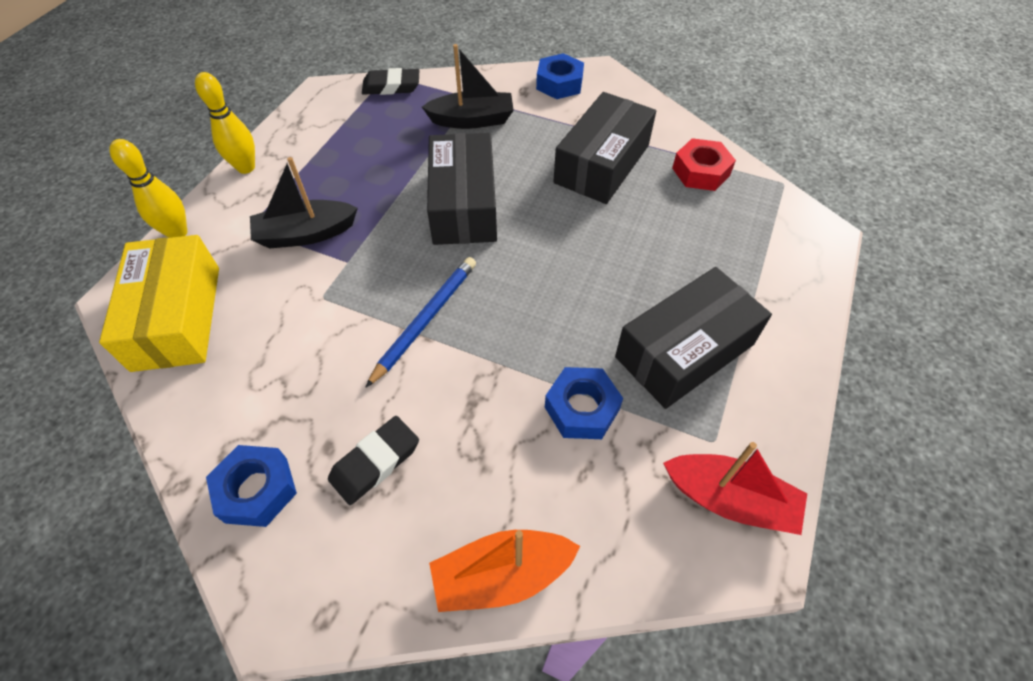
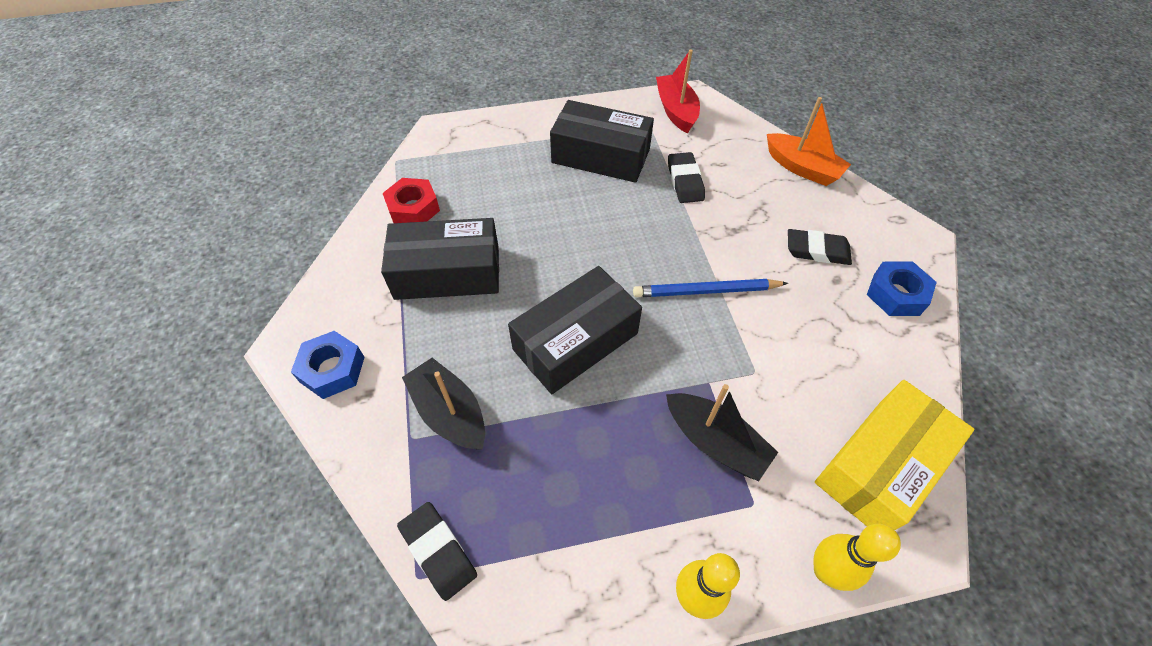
camera: 125 degrees left, 0 degrees up
(582, 408) = (685, 181): blue nut -> black eraser

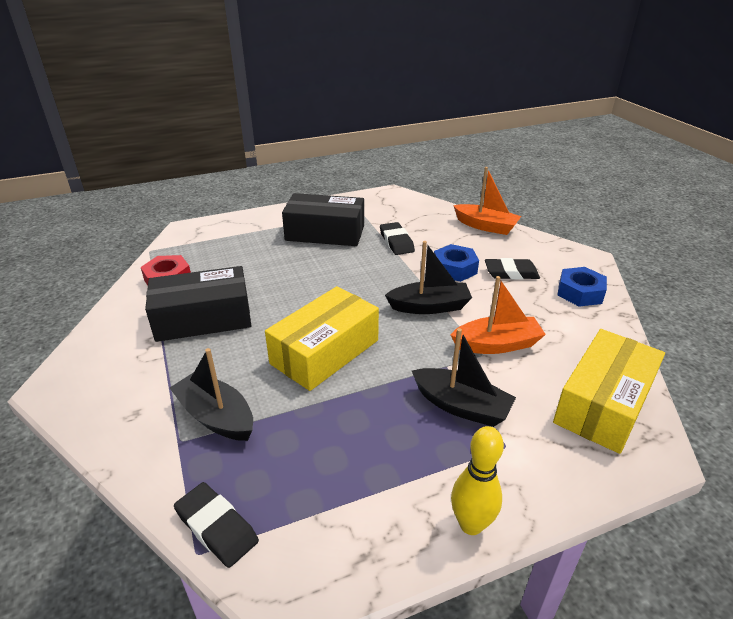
camera: 10 degrees left, 20 degrees down
(332, 369) = (99, 398): blue nut -> blue nut (454, 269)
(575, 341) = (325, 352): black box -> yellow box
(676, 111) = (380, 202): red boat -> none
(706, 291) = (429, 306): blue pencil -> black boat
(774, 360) = (496, 344): none -> orange boat
(825, 571) = (581, 486): yellow bowling pin -> none

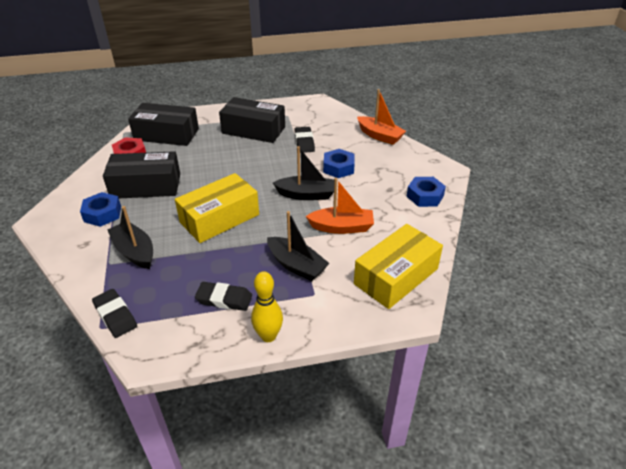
camera: 10 degrees right, 5 degrees up
(150, 365) = (102, 214): none -> blue nut
(210, 248) = (166, 134): none -> black box
(511, 273) = (380, 175): black eraser -> black eraser (224, 299)

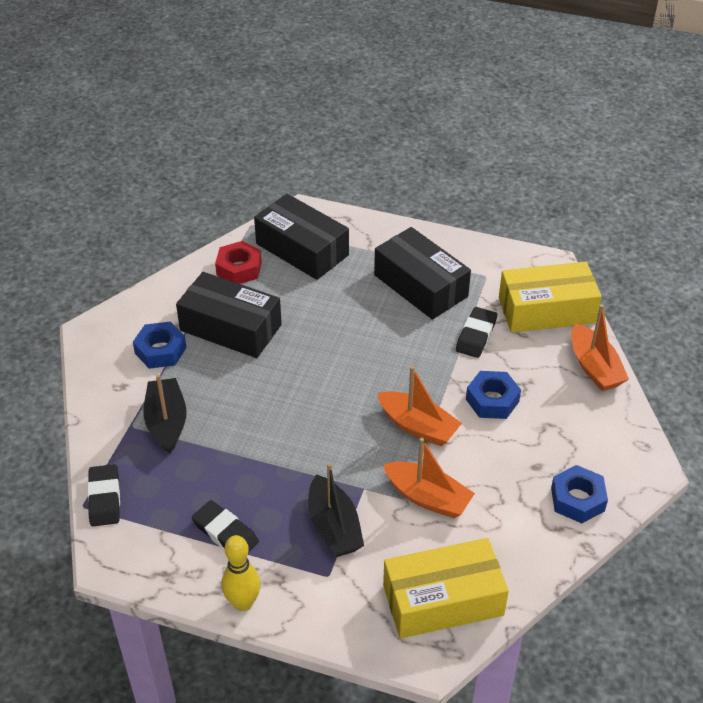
camera: 30 degrees right, 5 degrees up
(219, 218) = (287, 416): yellow box -> yellow box (546, 310)
(306, 194) = (418, 426): black boat -> orange boat

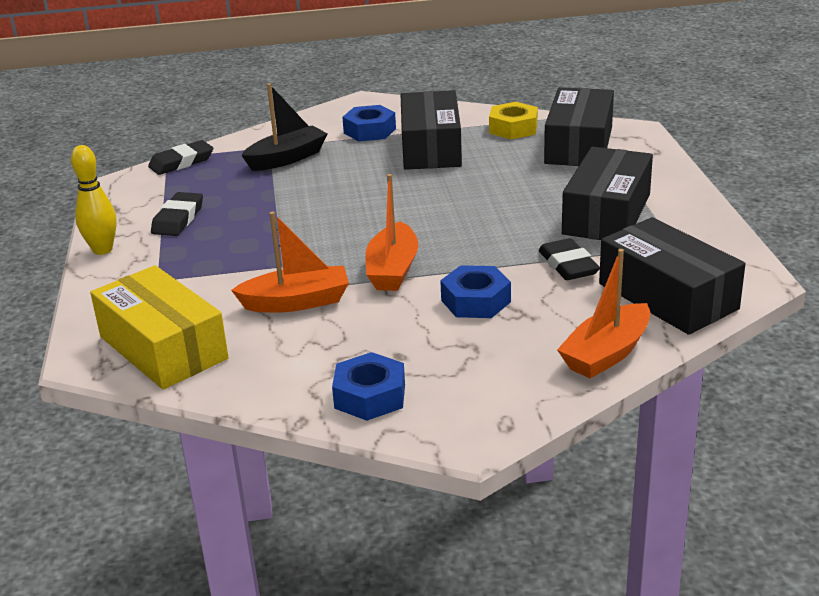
camera: 65 degrees right, 15 degrees down
(239, 268) = (513, 128): red nut -> yellow nut
(334, 527) = (220, 265): black boat -> none
(427, 497) = (296, 302): orange boat -> orange boat turned 105 degrees counterclockwise
(476, 335) = (568, 265): black eraser -> black eraser turned 75 degrees clockwise
(546, 310) = (668, 296): yellow box -> black box

